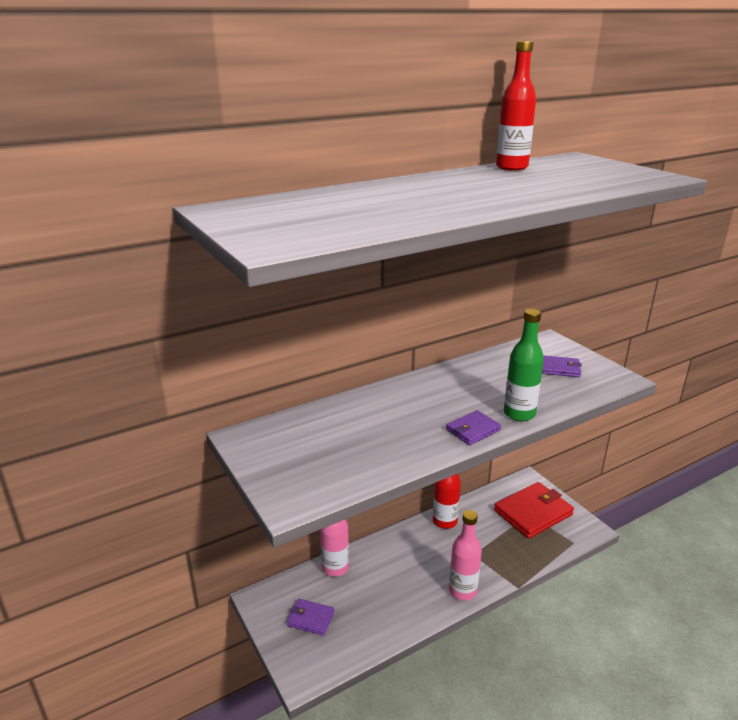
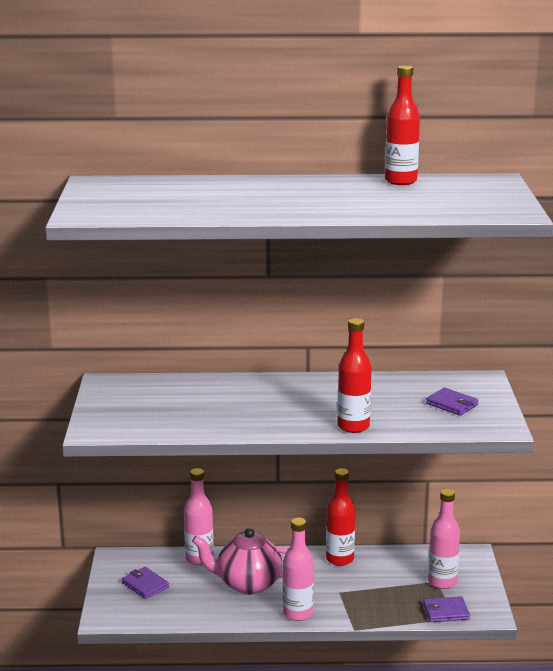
camera: 30 degrees right, 5 degrees down
(397, 577) = (247, 584): none -> pink teapot
(472, 430) = (294, 426): purple wallet -> purple wallet (445, 612)
(519, 414) = (353, 426): green bottle -> red bottle
(533, 512) = (442, 581): red wallet -> pink bottle

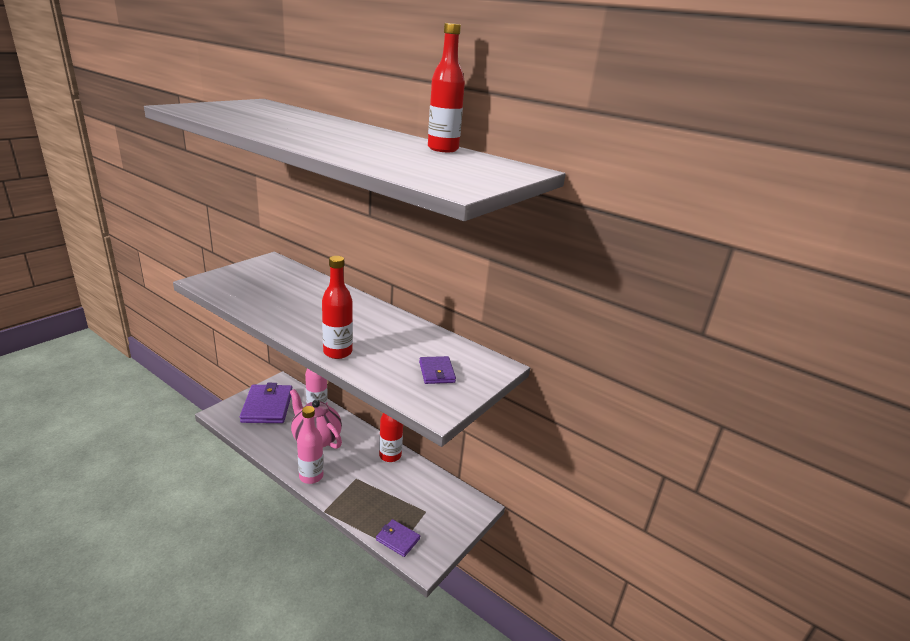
camera: 35 degrees right, 5 degrees up
(145, 585) = (267, 406): purple wallet -> purple wallet, size x1.92
(442, 581) = (429, 514): pink bottle -> none

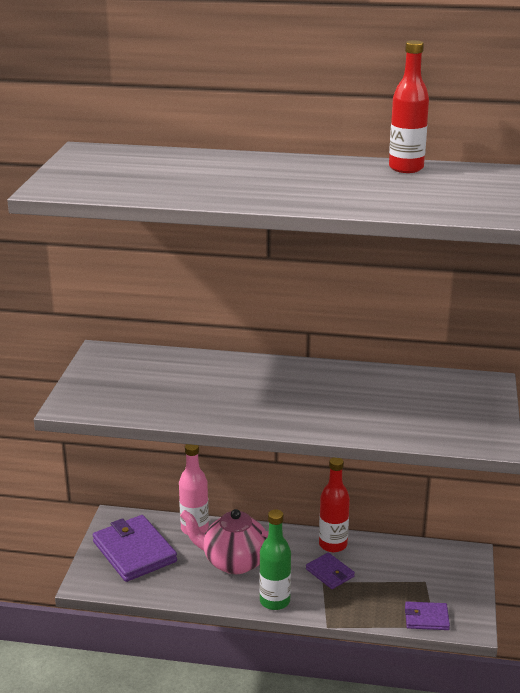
camera: 25 degrees left, 0 degrees up
(311, 476) = (274, 601): pink bottle -> green bottle
(337, 352) = (333, 426): red bottle -> none
(436, 372) = (446, 409): purple wallet -> purple wallet (330, 573)

